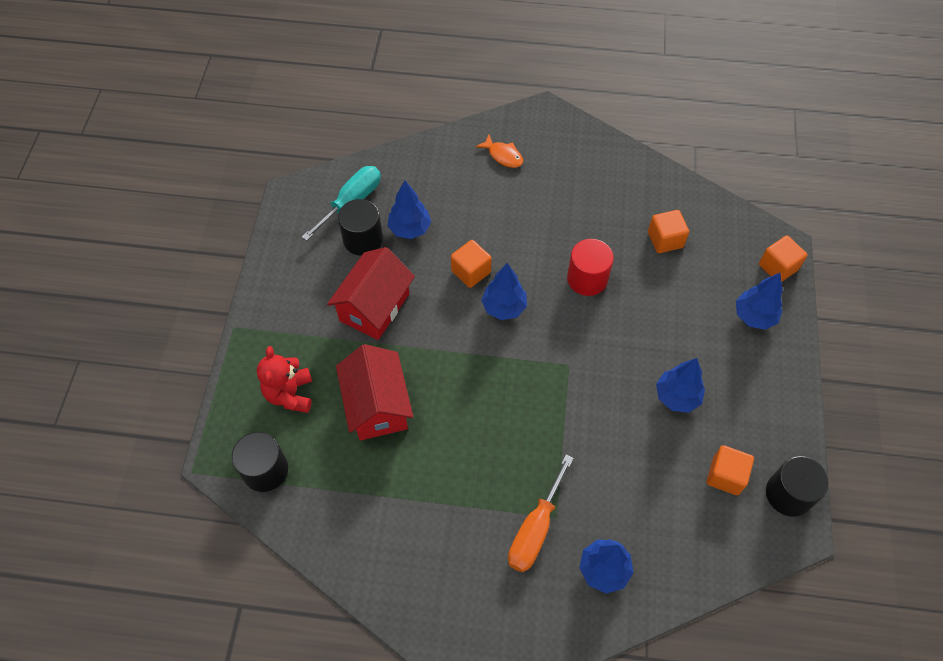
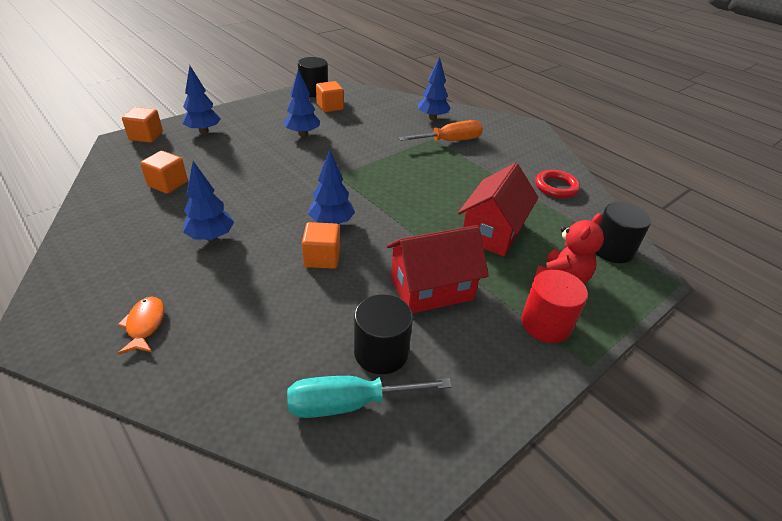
camera: 140 degrees left, 20 degrees down
(365, 536) = (556, 187): none -> red ring
(409, 229) = (325, 327): blue tree -> blue tree (211, 237)
(587, 279) = (252, 200): red cylinder -> red cylinder (546, 324)

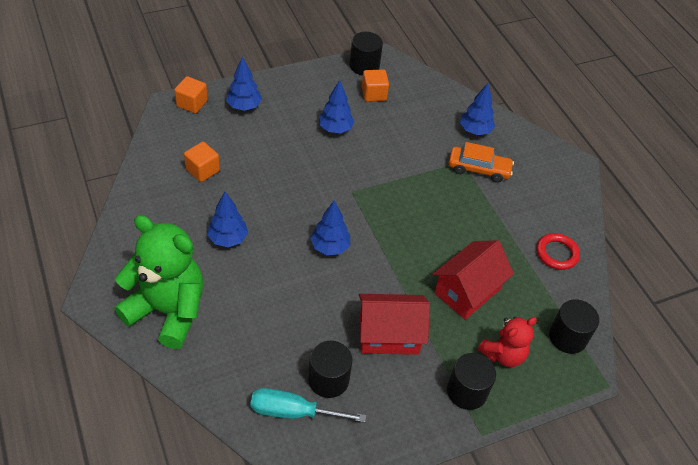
camera: 15 degrees right, 10 degrees up
(145, 325) = (168, 311): orange fish -> green teddy bear
(322, 258) = (311, 282): orange cube -> none
(450, 141) = (478, 169): orange screwdriver -> orange car
(546, 324) = (467, 391): red cylinder -> black cylinder

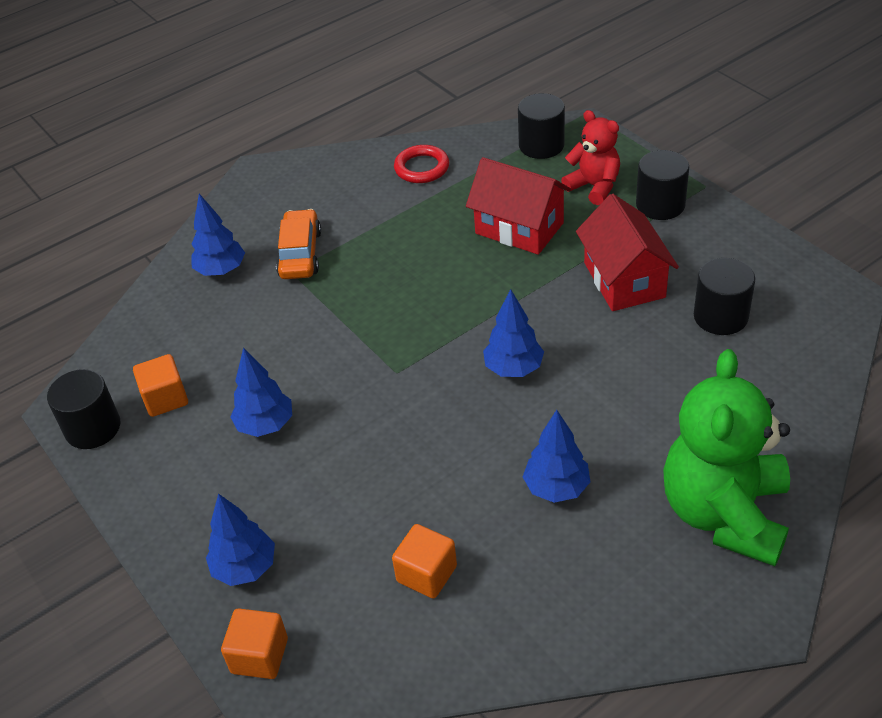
camera: 95 degrees left, 5 degrees down
(293, 412) = (785, 335): turquoise screwdriver -> none

